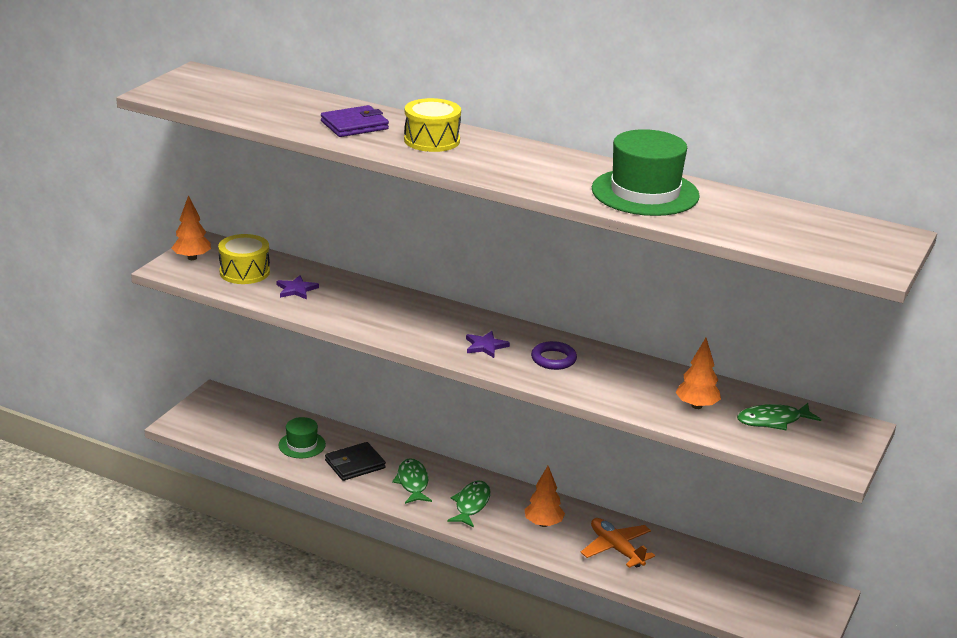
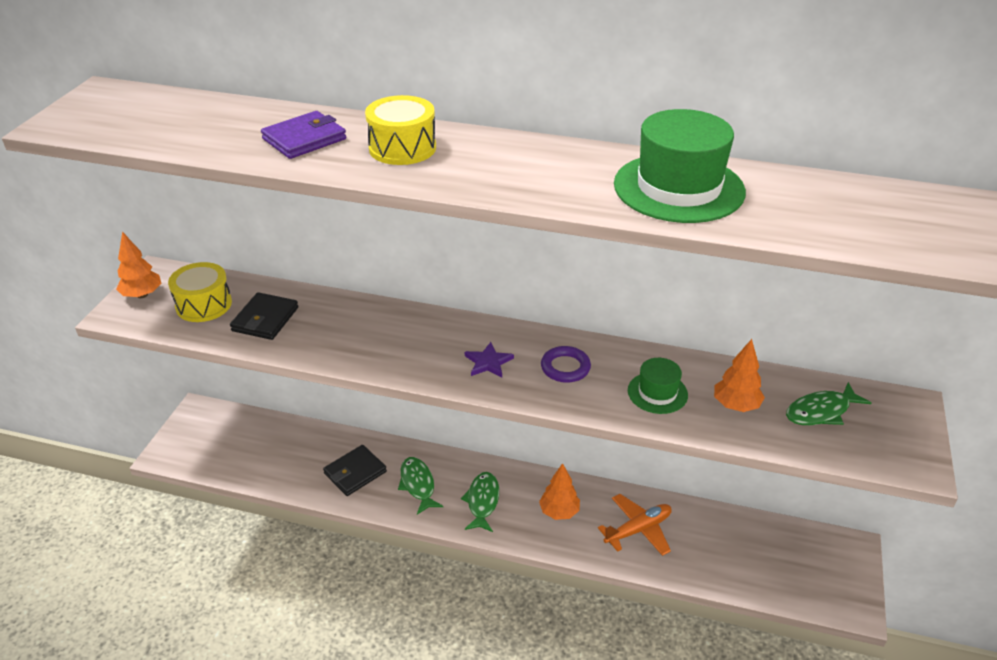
camera: 10 degrees left, 10 degrees up
(296, 289) = (265, 319): purple star -> black wallet
(302, 445) = (296, 458): green hat -> green hat (657, 393)
(616, 549) = (638, 530): orange plane -> orange plane turned 105 degrees clockwise

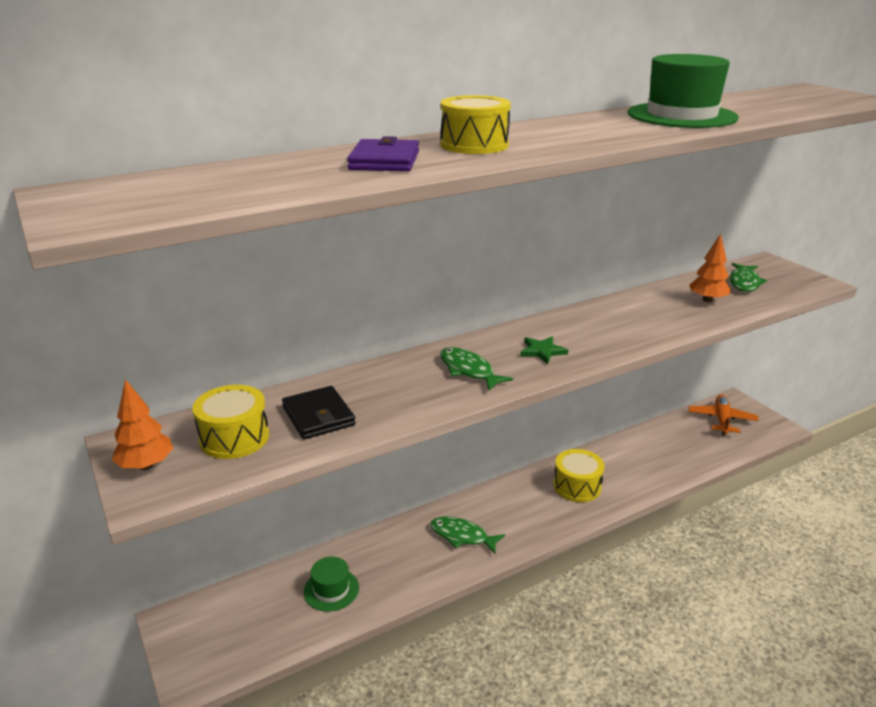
camera: 45 degrees left, 10 degrees down
(355, 472) = (401, 562): black wallet -> none
(482, 501) = (522, 514): green fish -> green fish (468, 370)
(488, 362) = (542, 351): purple star -> green star
(559, 512) = (577, 486): orange tree -> yellow drum
(565, 367) = (591, 329): purple ring -> none
(638, 530) = (633, 464): orange plane -> orange plane (721, 420)
(657, 393) = (662, 315): green hat -> green hat (331, 590)

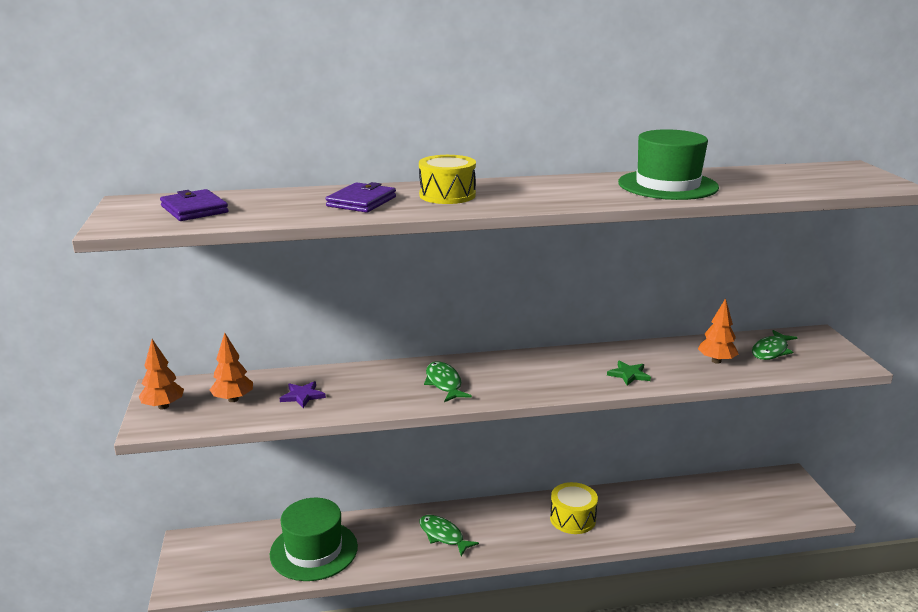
camera: 20 degrees right, 5 degrees down
(173, 191) = (194, 209): none -> purple wallet
(234, 438) = (233, 399): yellow drum -> orange tree
(318, 416) = (302, 396): black wallet -> purple star
(331, 590) = (314, 550): green hat -> green hat, size x1.84
(542, 351) = (519, 379): green star -> green star (629, 374)
(721, 420) = (761, 491): orange plane -> none

